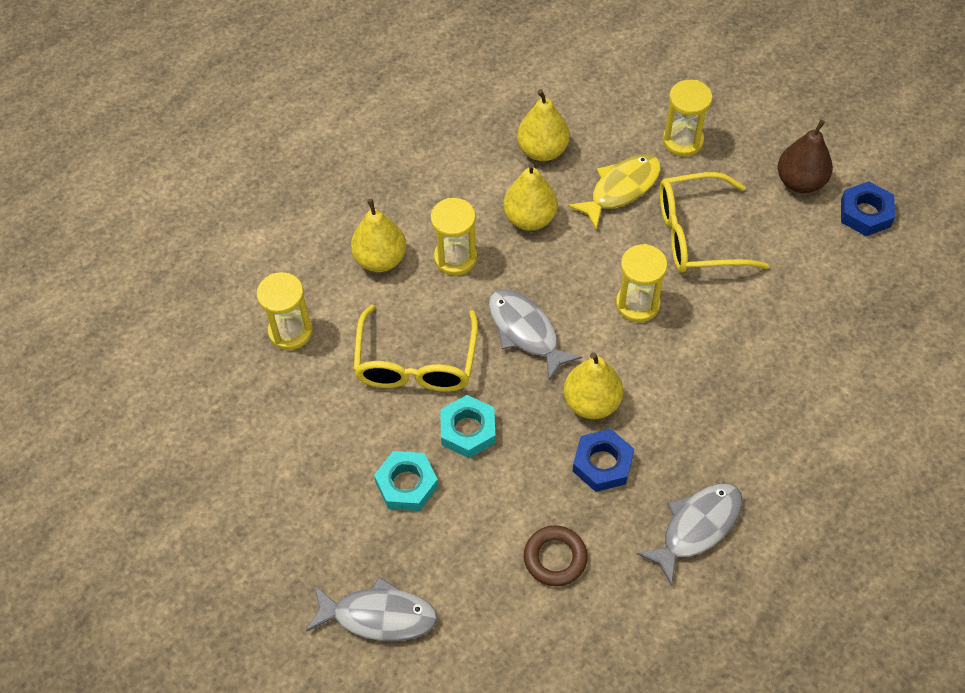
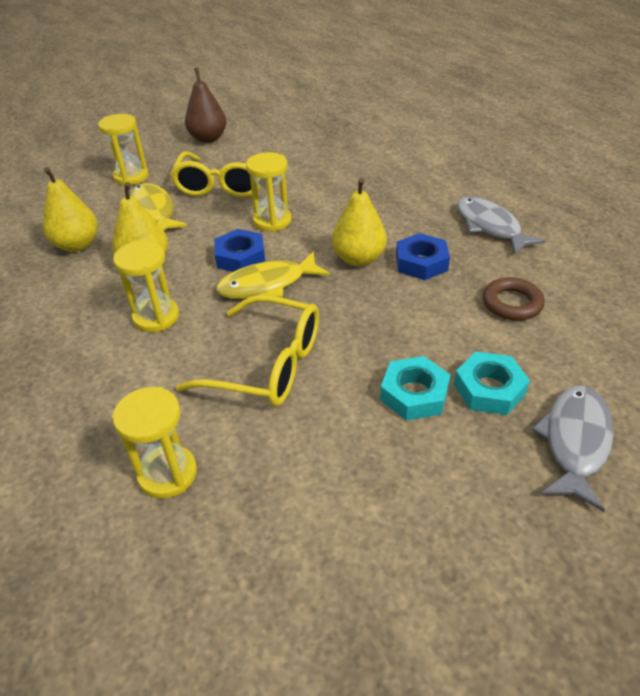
camera: 75 degrees left, 15 degrees down
(380, 259) = (119, 374): yellow pear -> none
(468, 430) = (362, 338): turquoise nut -> turquoise nut (489, 389)
(526, 331) = (267, 284): grey fish -> yellow fish
(865, 213) = (251, 122): blue nut -> blue nut (240, 257)

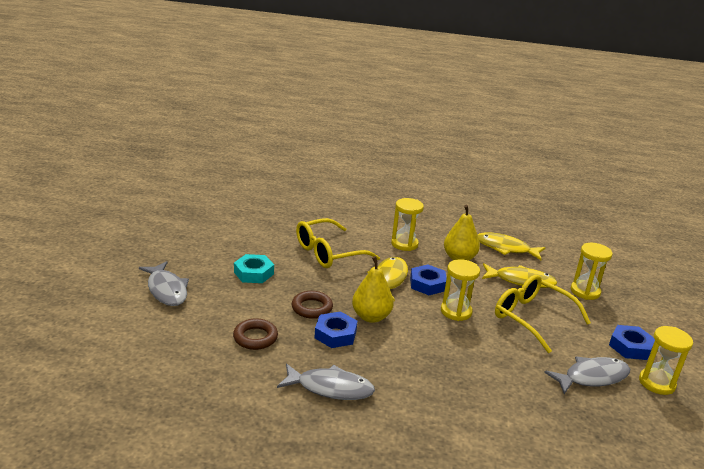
camera: 125 degrees right, 15 degrees down
(77, 245) = (505, 248): yellow pear -> yellow fish
(167, 474) = (305, 214): yellow hourglass -> yellow hourglass (657, 383)
(208, 138) = (630, 347): brown pear -> blue nut
(279, 141) = (592, 377): none -> grey fish
(406, 301) = (312, 308): none -> brown ring
(489, 389) = (223, 291): turquoise nut -> none

